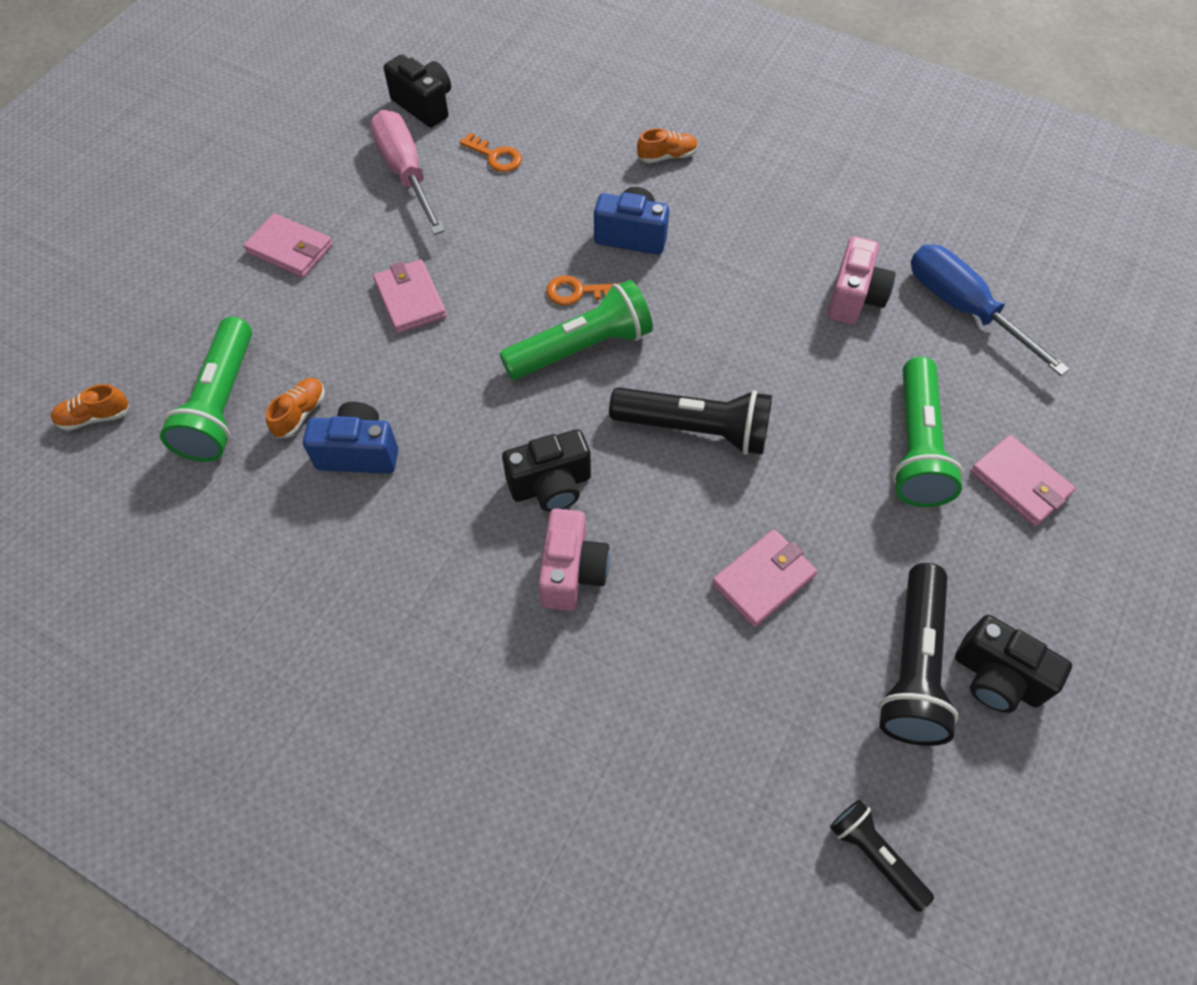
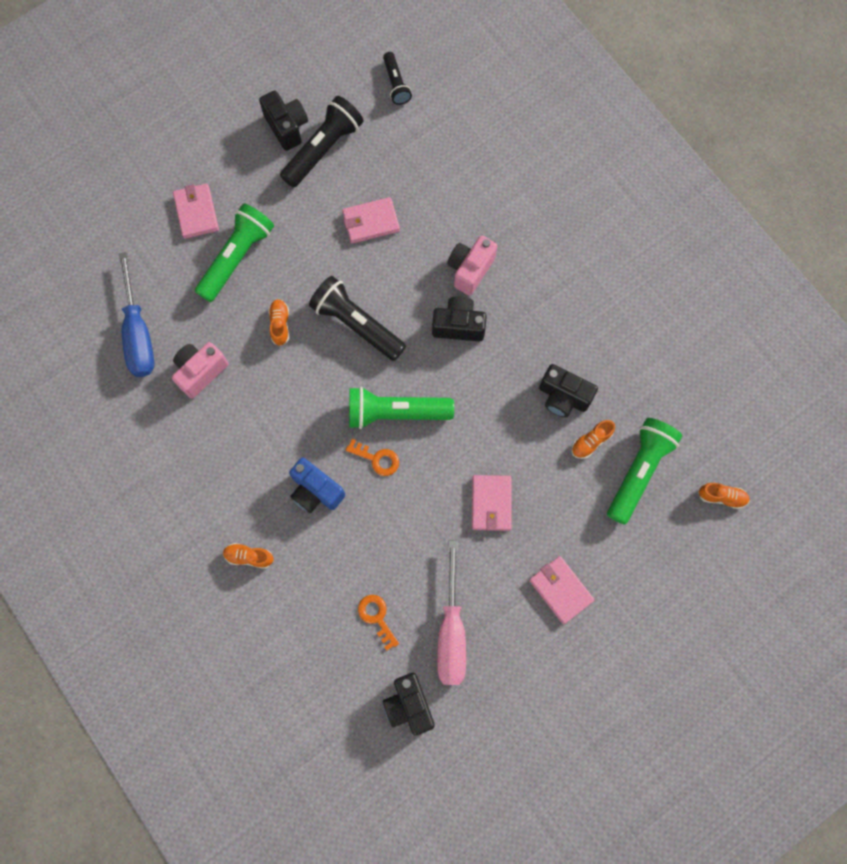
camera: 155 degrees left, 15 degrees up
(359, 453) = (563, 397): blue camera -> black camera
(796, 388) = (280, 324): none -> orange shoe

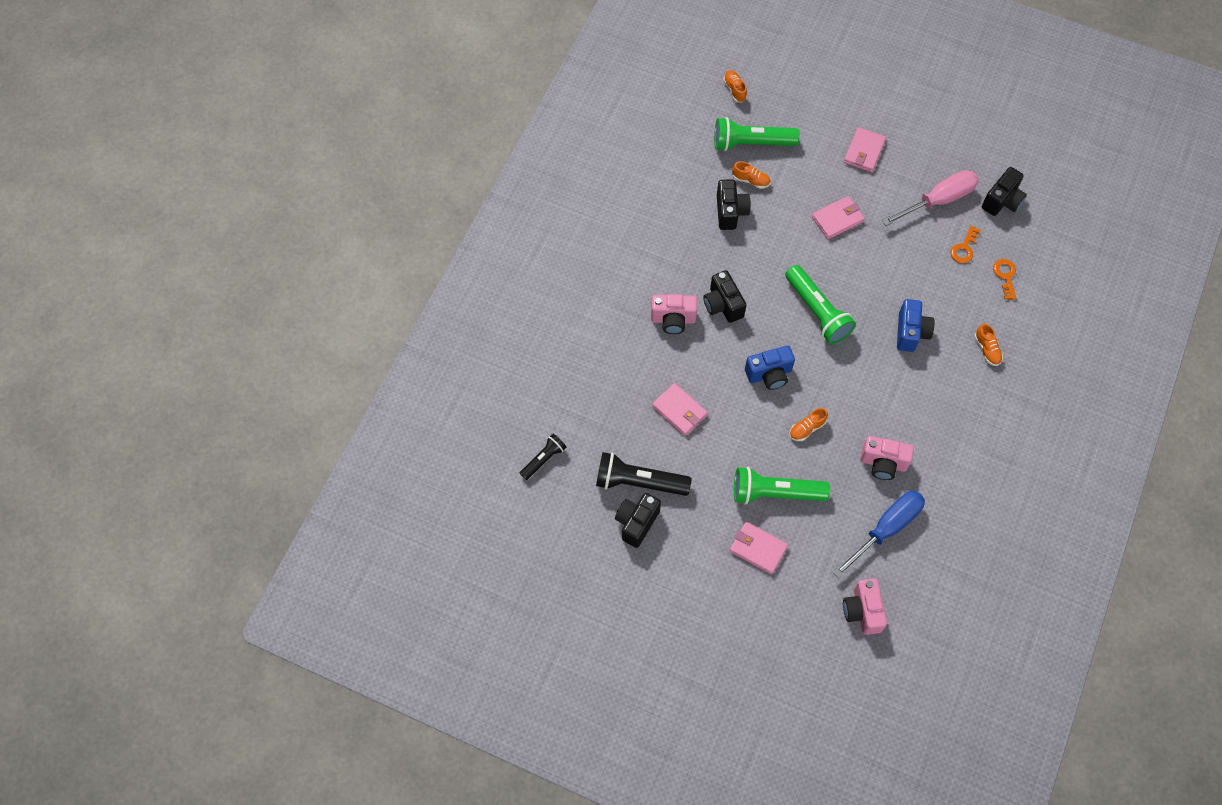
camera: 120 degrees left, 10 degrees down
(82, 265) = (862, 611): none -> pink camera
(196, 212) = (758, 548): pink wallet -> pink wallet turned 75 degrees clockwise
(356, 324) = (769, 374): black flashlight -> blue camera
(377, 459) = (859, 306): orange key -> orange key (1005, 276)

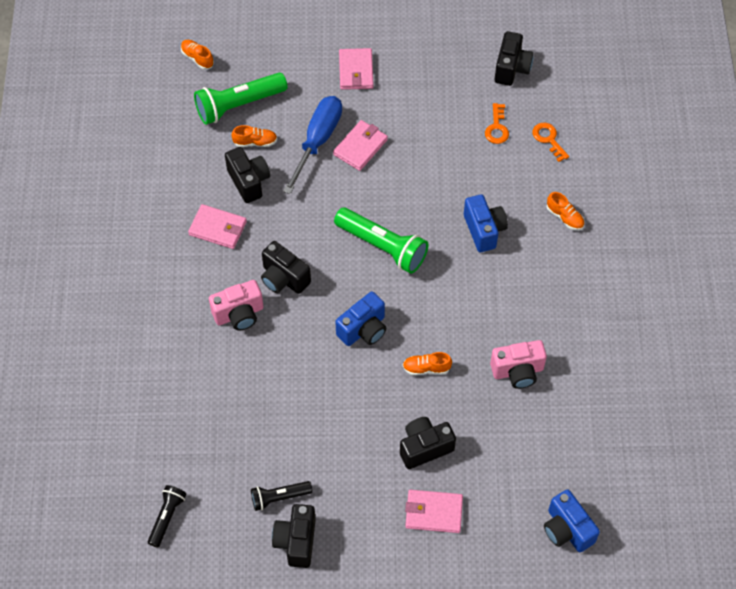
camera: 25 degrees left, 5 degrees down
(638, 482) = (279, 497): black flashlight -> black flashlight, size x0.57
(679, 410) = (288, 405): pink wallet -> pink wallet (218, 228)
(775, 493) = (424, 448): green flashlight -> black camera
(807, 428) = (426, 368): orange shoe -> orange shoe turned 60 degrees clockwise
(862, 611) = (567, 529): pink camera -> blue camera
(887, 528) = (552, 435): blue screwdriver -> blue screwdriver (318, 140)
(939, 200) = (451, 90): pink screwdriver -> none

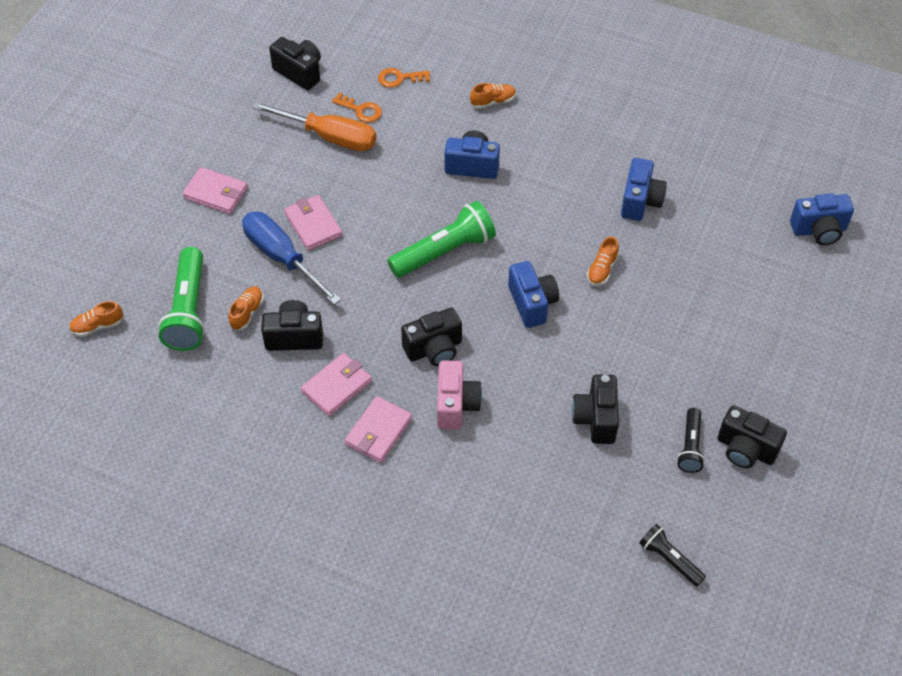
camera: 65 degrees left, 5 degrees down
(424, 448) = (688, 304): black camera -> black camera (596, 419)
(433, 512) = (760, 323): pink wallet -> pink wallet (378, 431)
(455, 119) = (330, 137): none -> orange screwdriver
(517, 371) = (640, 201): pink camera -> blue camera

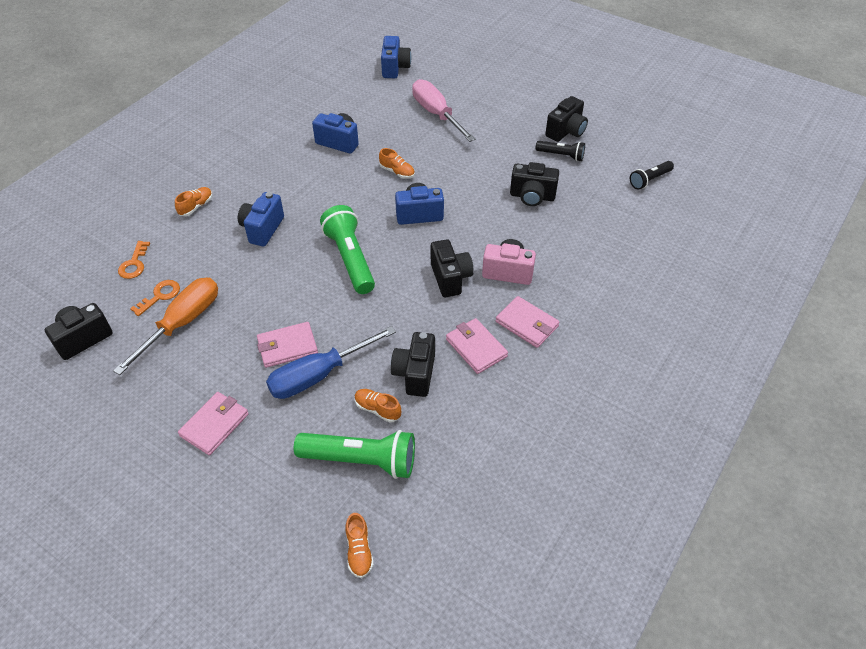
camera: 80 degrees left, 5 degrees down
(493, 101) = (196, 206): orange shoe -> orange shoe turned 45 degrees clockwise
(733, 292) = (436, 113): none -> pink screwdriver

